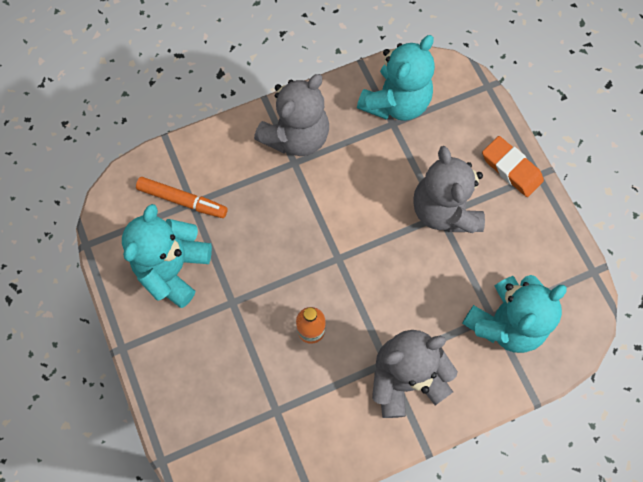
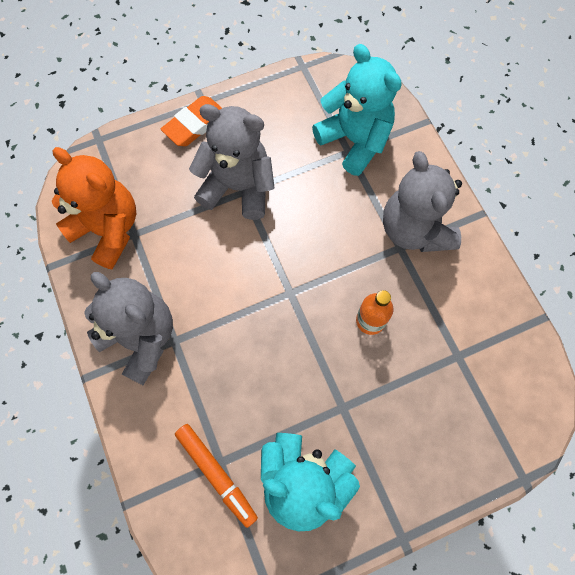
camera: 90 degrees left, 0 degrees up
(182, 200) = (216, 474): orange marker -> orange marker turned 120 degrees clockwise
(396, 102) = (108, 230): turquoise teddy bear -> orange teddy bear
(444, 210) = (238, 187): grey teddy bear -> grey teddy bear turned 150 degrees counterclockwise

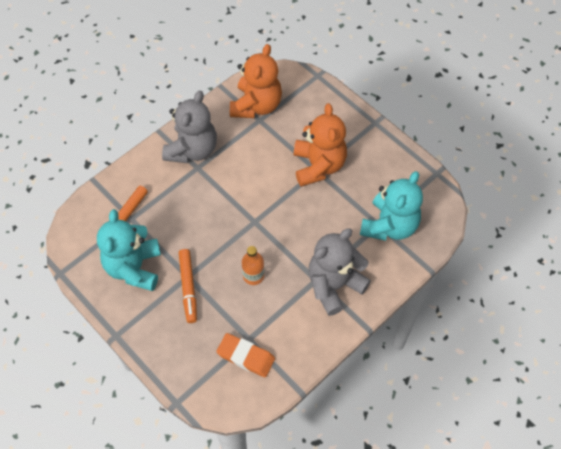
camera: 70 degrees right, 10 degrees down
(195, 124) = (354, 124): orange eraser -> orange eraser (246, 356)
(238, 187) = (318, 166): grey teddy bear -> orange teddy bear
(360, 412) = (188, 288): none -> orange marker

